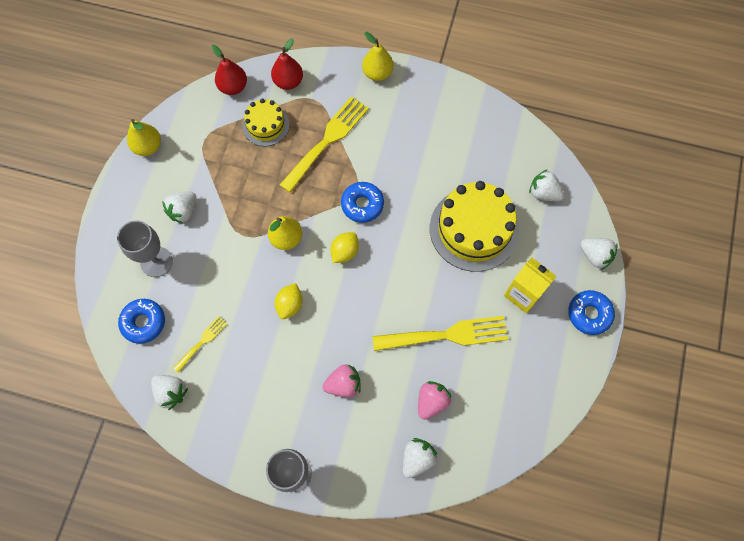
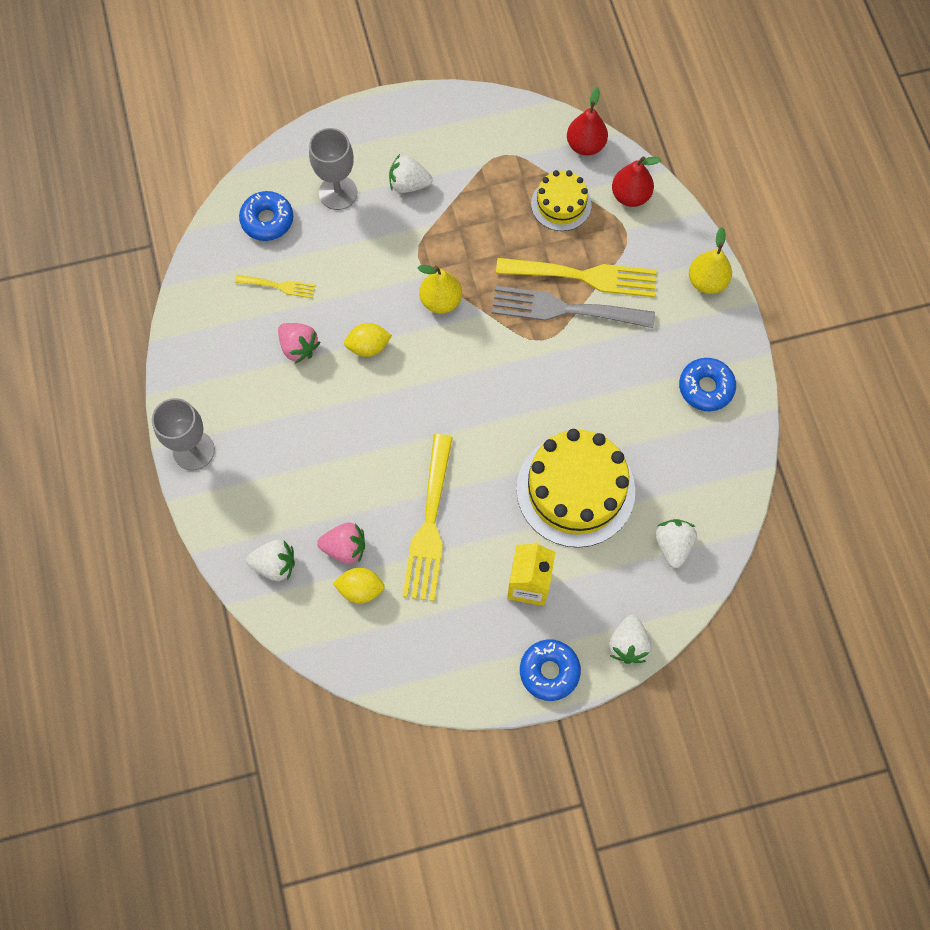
camera: 60 degrees right, 0 degrees up
(148, 147) = (459, 107): yellow pear -> none
(171, 392) = (211, 288): white strawberry -> none
(343, 165) = (564, 309): none -> grey fork
(343, 384) = (313, 448): pink strawberry -> pink strawberry (299, 347)
(345, 252) = (462, 368): yellow lemon -> yellow lemon (360, 589)
(362, 204) = (529, 355): blue donut -> blue donut (705, 387)
(446, 335) = (430, 525): yellow fork -> yellow fork turned 45 degrees clockwise

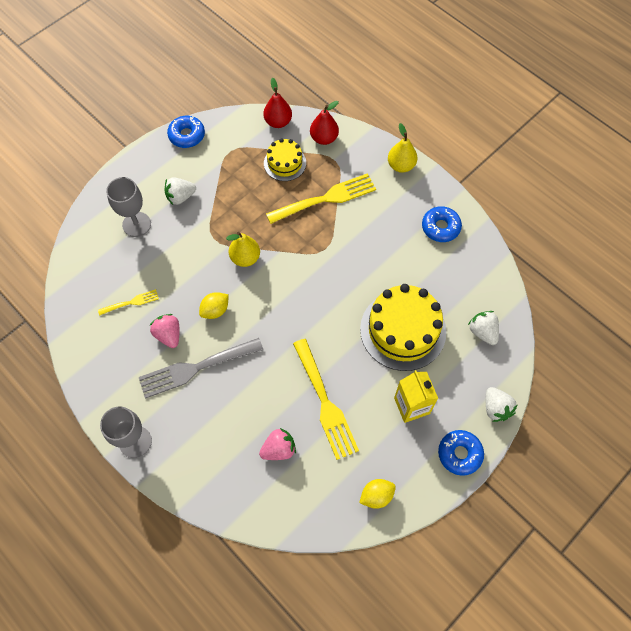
camera: 30 degrees left, 5 degrees down
(267, 220) = (98, 264): blue donut -> blue donut (187, 135)
(275, 564) = (238, 487): white strawberry -> none
(299, 347) = (168, 335): pink strawberry -> pink strawberry turned 135 degrees counterclockwise
(360, 589) = (306, 471): yellow lemon -> yellow lemon (376, 496)
(564, 309) = (326, 224): grey fork -> grey fork (196, 368)

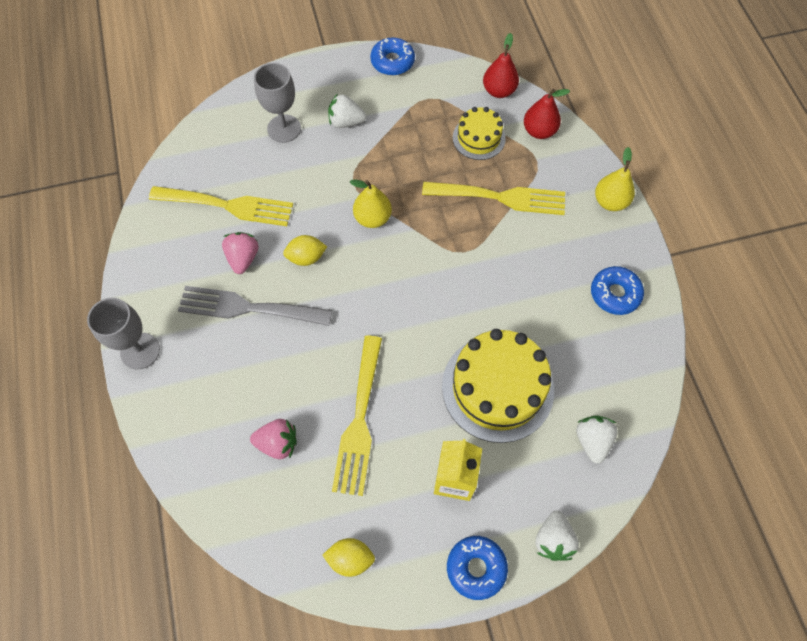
camera: 30 degrees right, 0 degrees up
(131, 302) = (228, 205): yellow fork -> yellow fork, size x2.00

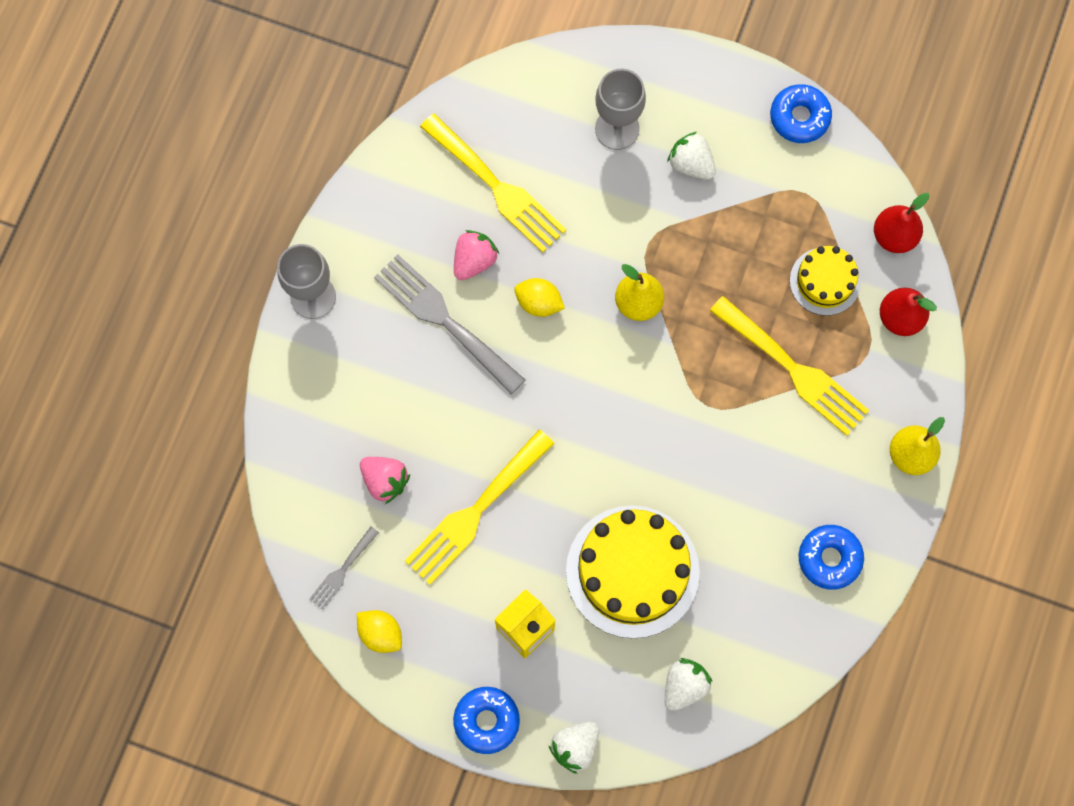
camera: 35 degrees right, 10 degrees up
(289, 531) = (342, 571): none -> grey fork

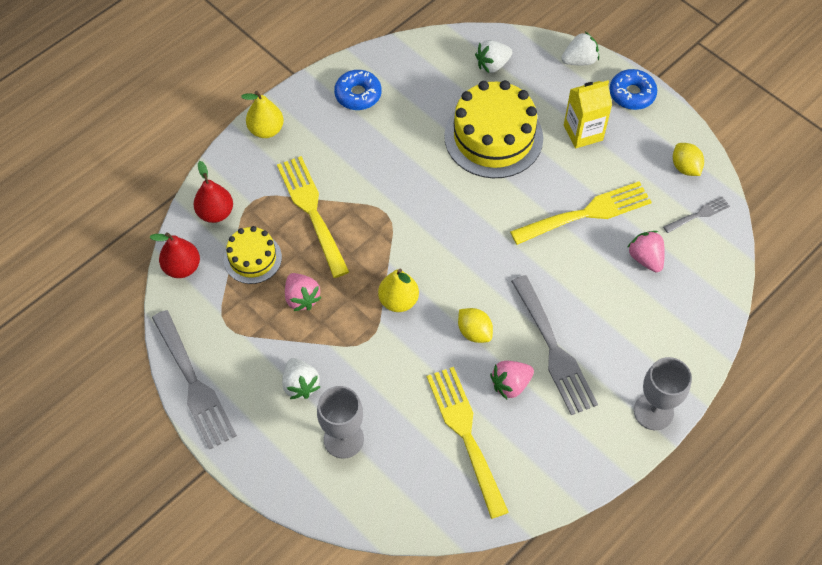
camera: 155 degrees left, 15 degrees down
(744, 259) = (302, 298): none -> pink strawberry
(799, 117) = (194, 384): blue donut -> grey fork

